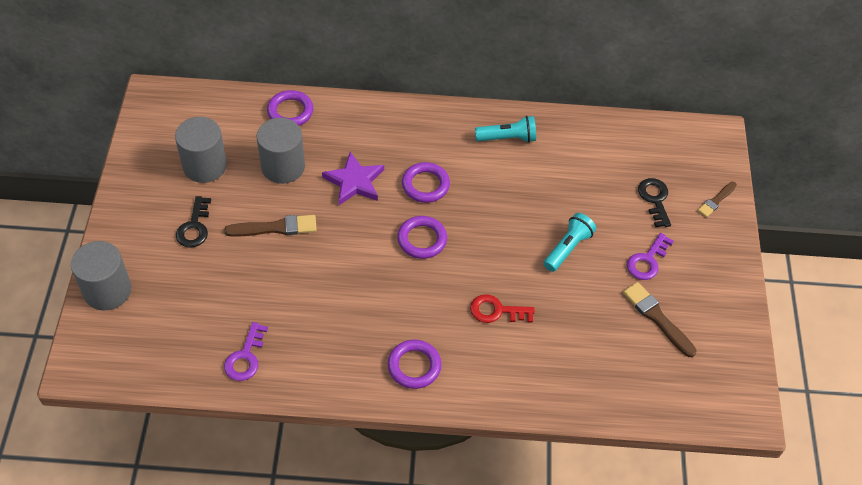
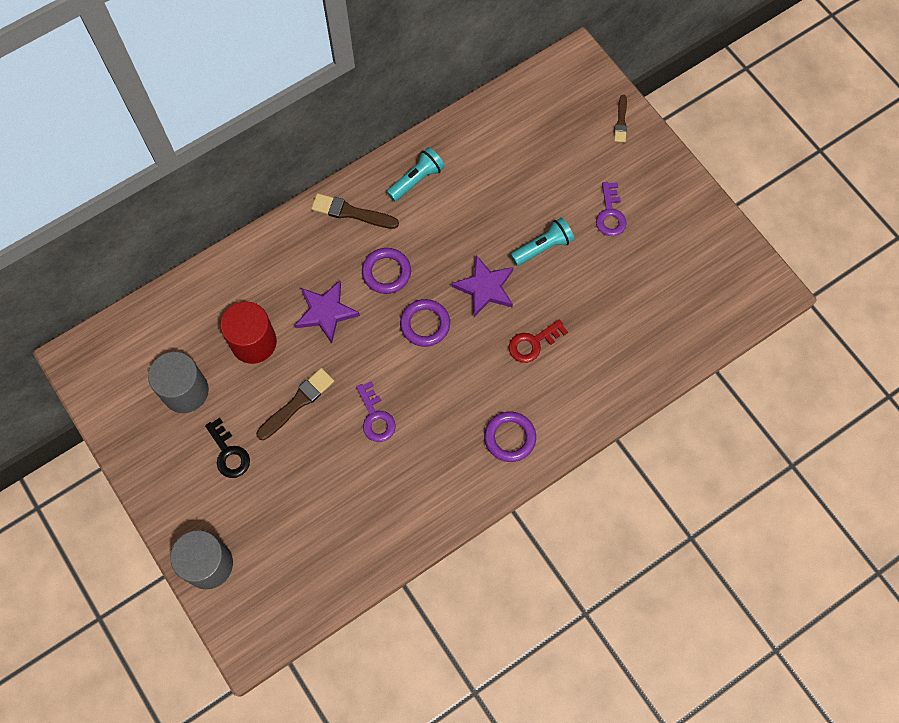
camera: 35 degrees left, 15 degrees up
(245, 357) = (374, 532): purple key -> purple key (375, 417)
(283, 166) = (253, 342): grey cylinder -> red cylinder
(290, 111) = (213, 285): purple ring -> none
(493, 246) = (485, 288): none -> purple star
(568, 248) = (543, 247): turquoise flashlight -> turquoise flashlight turned 60 degrees clockwise
(655, 199) = (574, 154): black key -> none
(657, 318) = (654, 259): brown brush -> brown brush (351, 212)

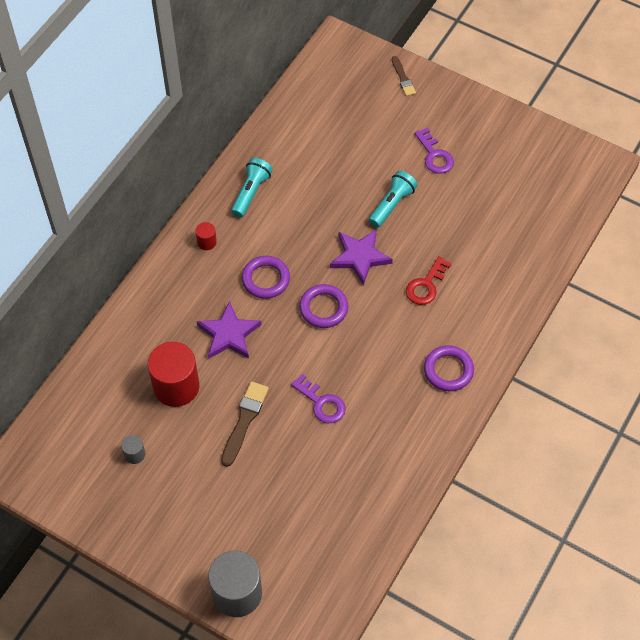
camera: 25 degrees left, 10 degrees down
(185, 391) = (134, 454): grey cylinder -> grey cylinder, size x0.45
(229, 453) = (204, 490): black key -> none
(351, 212) = (207, 242): brown brush -> red cylinder

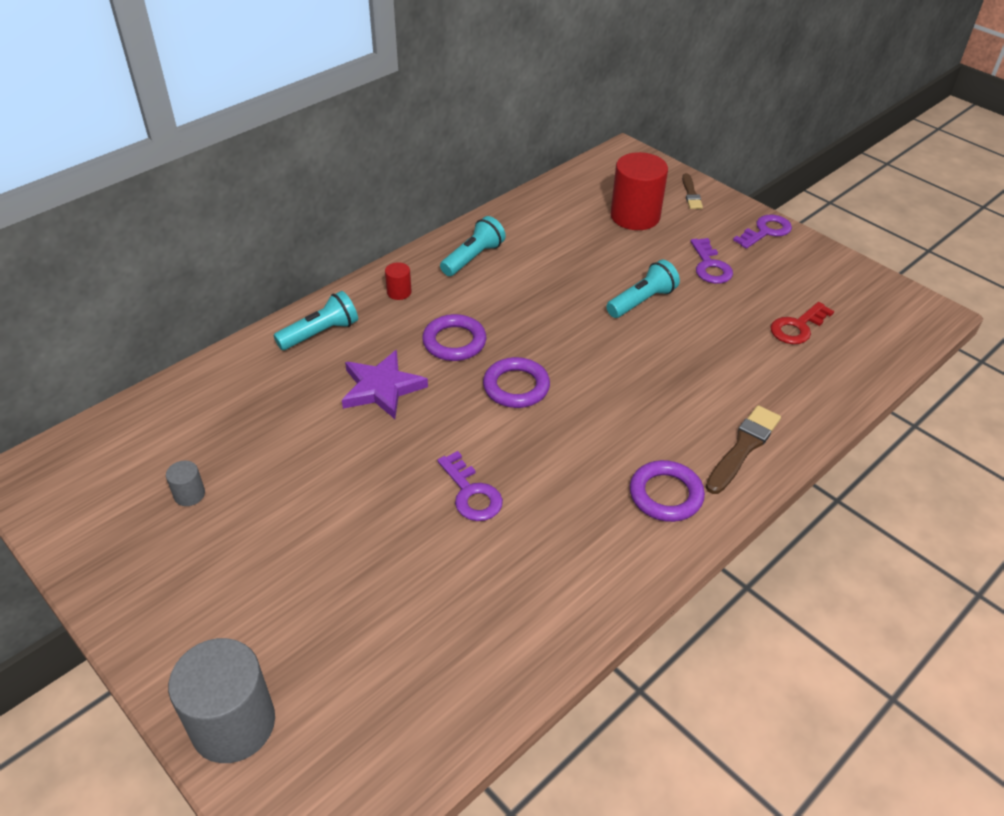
camera: 15 degrees right, 15 degrees down
(164, 297) = (320, 333): none -> turquoise flashlight
(176, 386) = (286, 429): red cylinder -> red cylinder (635, 216)
(244, 420) = (356, 489): brown brush -> brown brush (743, 447)
(360, 257) = (583, 344): purple star -> none
(426, 285) = (661, 391): red key -> red key (797, 327)
(470, 107) = (766, 231): none -> purple key

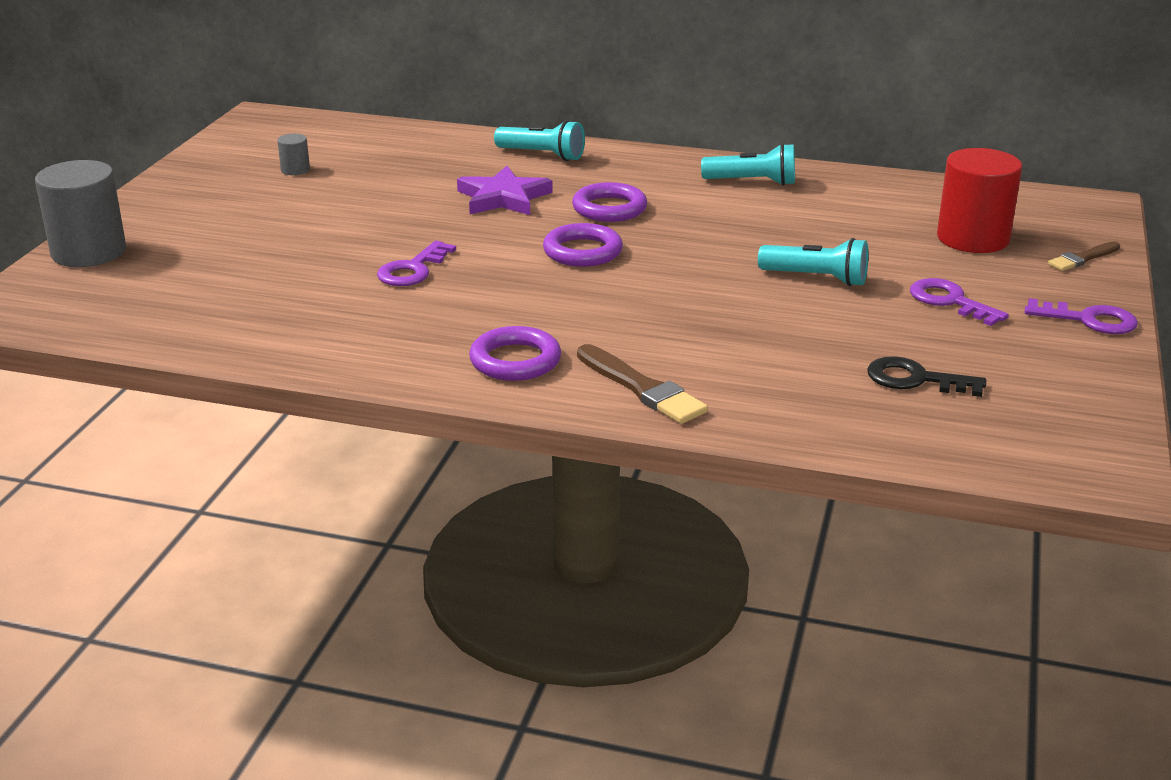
camera: 60 degrees right, 15 degrees down
(399, 292) = (647, 167): red cylinder -> none
(710, 266) = (950, 301): purple key -> purple key turned 90 degrees clockwise
(743, 447) = (642, 388): brown brush -> brown brush turned 45 degrees clockwise
(797, 327) = (915, 379): red key -> black key

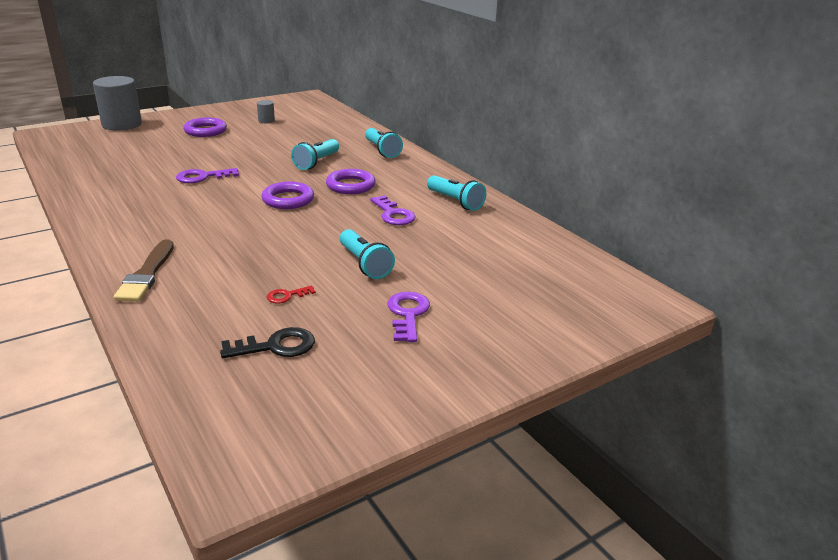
camera: 40 degrees right, 0 degrees up
(503, 198) = (316, 162): purple star -> turquoise flashlight
(515, 361) = (136, 234): purple ring -> purple ring (205, 131)
(821, 338) = (287, 296): none -> red key
(915, 379) = (276, 346): black key -> black key turned 105 degrees clockwise
(973, 238) = (513, 286): red cylinder -> none
(1082, 258) = (562, 333): brown brush -> none
(1089, 320) = (469, 373): purple key -> purple key (393, 214)

